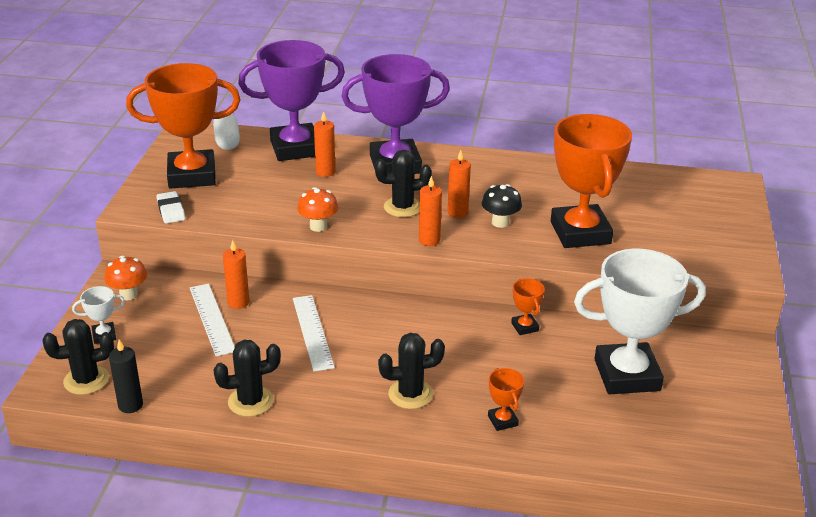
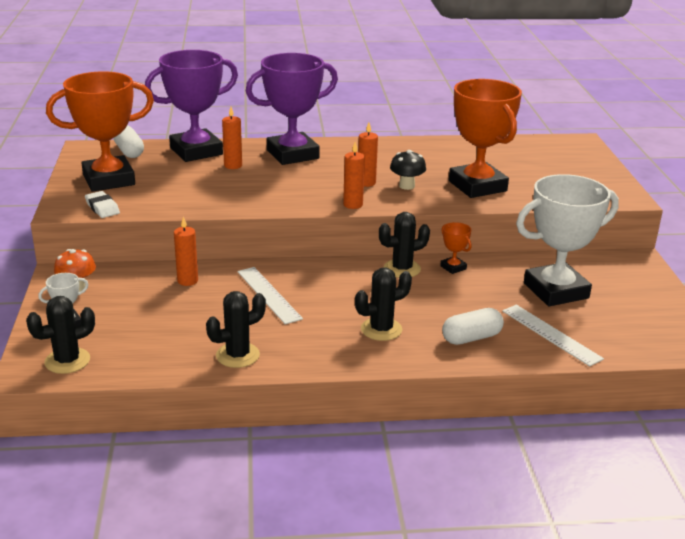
camera: 15 degrees left, 5 degrees down
(130, 405) = (122, 375): black candle -> none
(212, 319) = (168, 296): white ruler -> white ruler (551, 334)
(318, 226) = (248, 205): orange mushroom -> none
(402, 207) = (316, 184): black cactus -> black cactus (402, 269)
(503, 420) = (471, 338): orange trophy -> white capsule

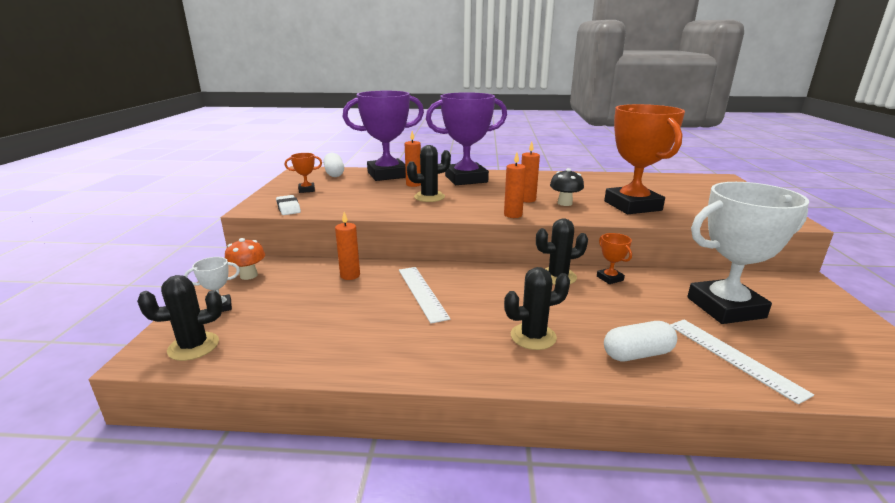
camera: 10 degrees right, 5 degrees down
(109, 180) = (306, 190): orange trophy -> orange trophy, size x0.41
(237, 355) = (370, 354): black cactus -> black cactus (429, 197)

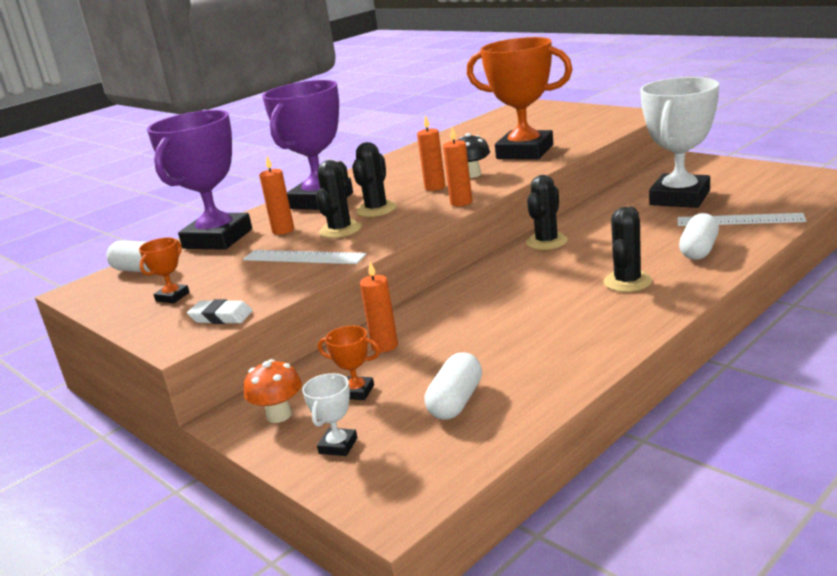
camera: 45 degrees left, 0 degrees up
(193, 346) = (413, 473): black cactus -> black cactus (376, 209)
(292, 328) = (456, 402): none -> white capsule
(422, 293) = (483, 313): white ruler -> white ruler (303, 257)
(610, 278) = (581, 222): orange trophy -> orange trophy (357, 392)

